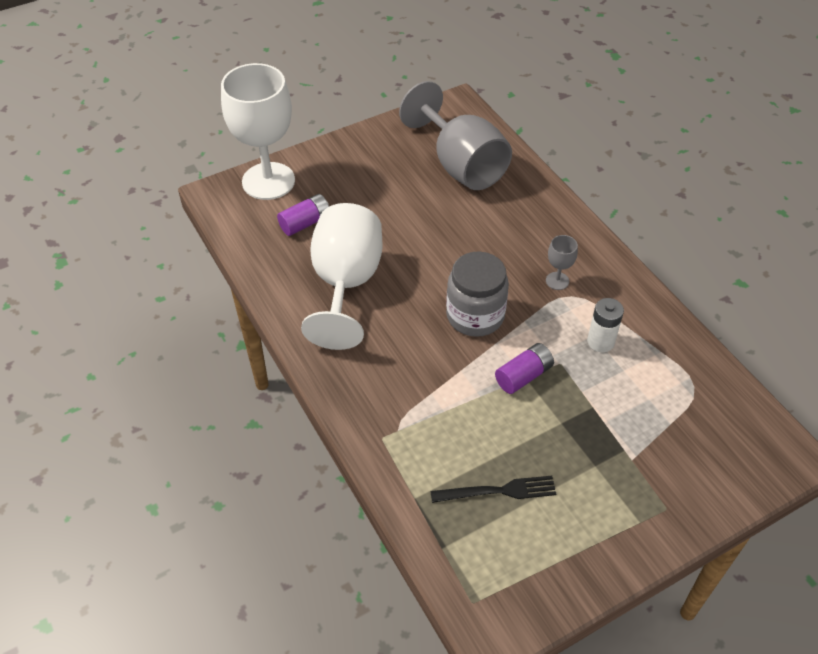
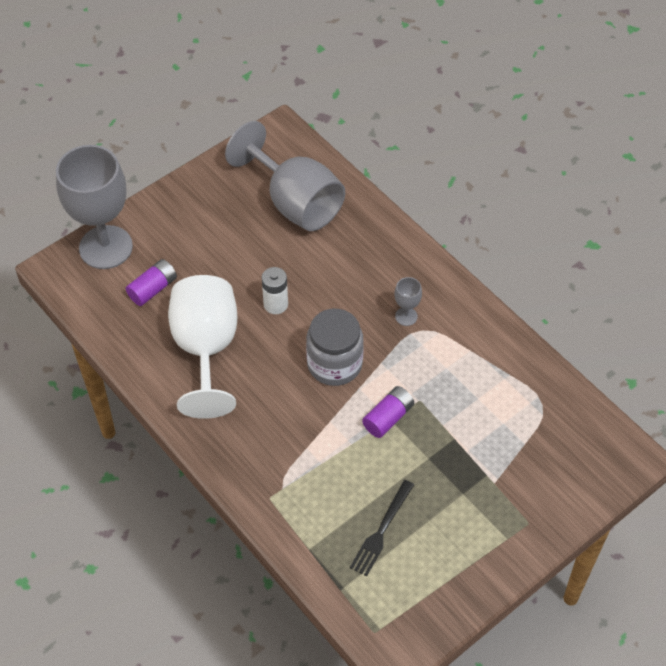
camera: 10 degrees left, 5 degrees up
(268, 181) = (105, 247): white goblet -> grey goblet
(498, 491) = (381, 530): black fork -> black fork turned 135 degrees clockwise
(600, 341) = (454, 373): white battery -> white battery (275, 304)

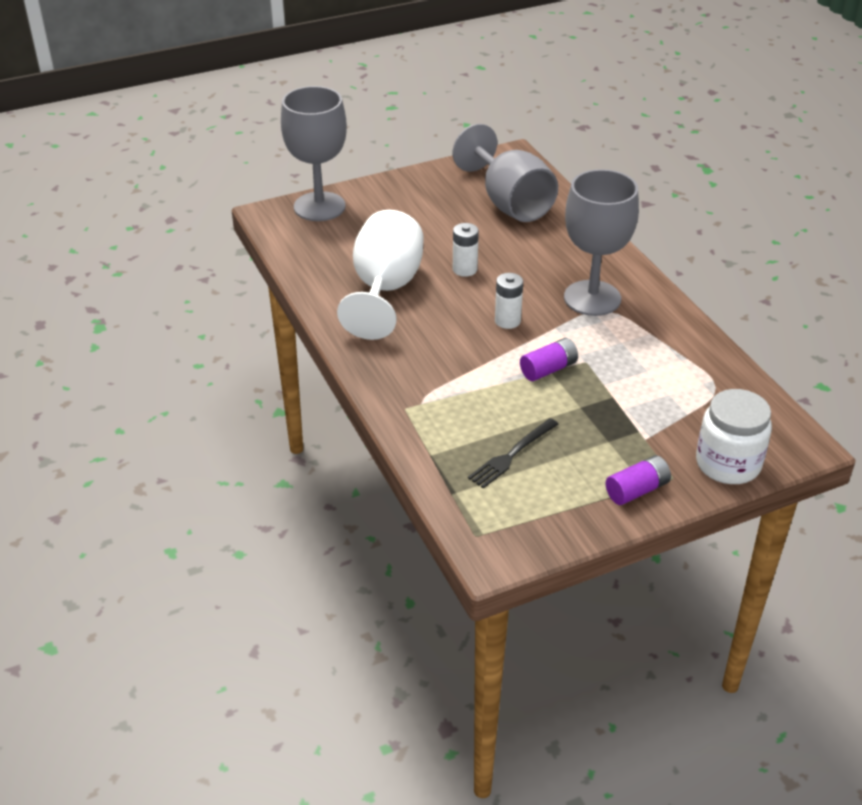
camera: 15 degrees right, 15 degrees down
(153, 289) = (351, 241): purple battery -> purple battery (637, 490)
(334, 364) = (507, 321): grey jar -> white battery
(406, 316) = (592, 298): grey goblet -> grey goblet, size x2.47
(571, 495) = (728, 464): none -> white jar

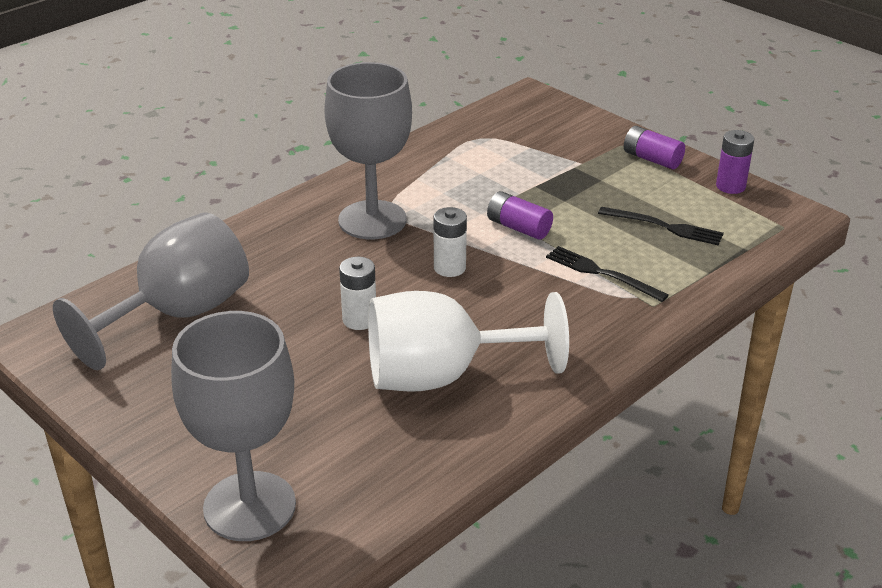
camera: 110 degrees left, 5 degrees down
(461, 395) = (601, 273): none -> black fork
(563, 528) = (730, 186): none -> purple battery
(728, 464) = (581, 123): white jar -> none

